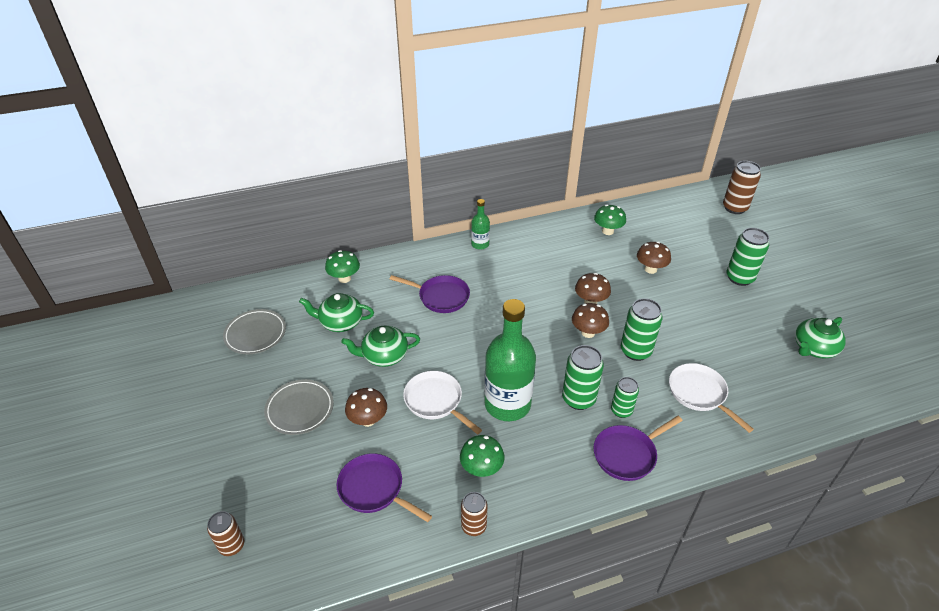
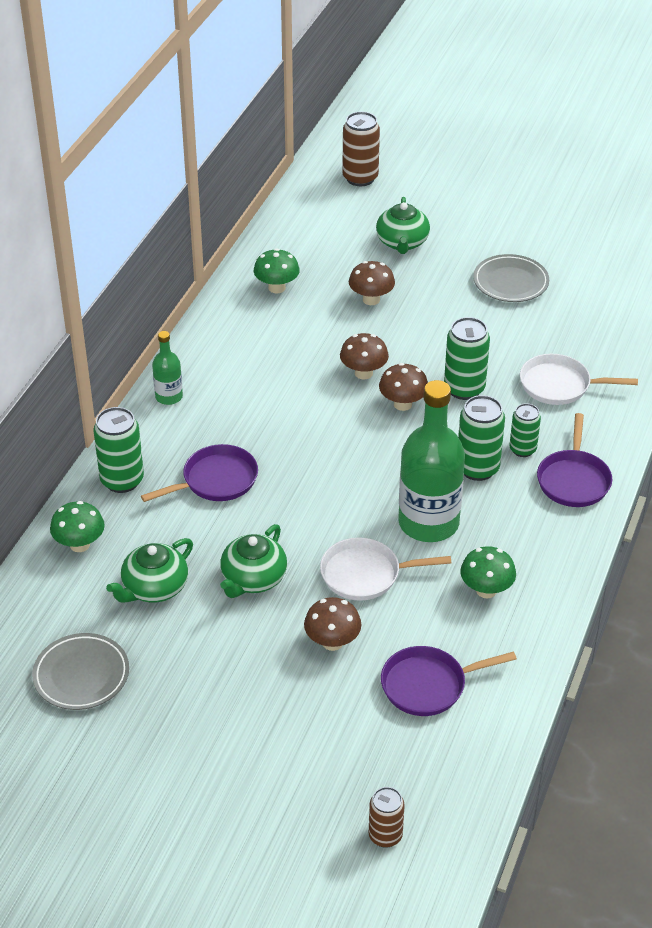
camera: 50 degrees left, 0 degrees up
(300, 409) = (254, 692): grey plate -> grey plate (510, 282)
(474, 526) = (544, 635): brown can -> none
(739, 278) = (456, 252): green can -> green can (122, 480)
(814, 348) = (590, 277): green teapot -> green teapot (402, 242)

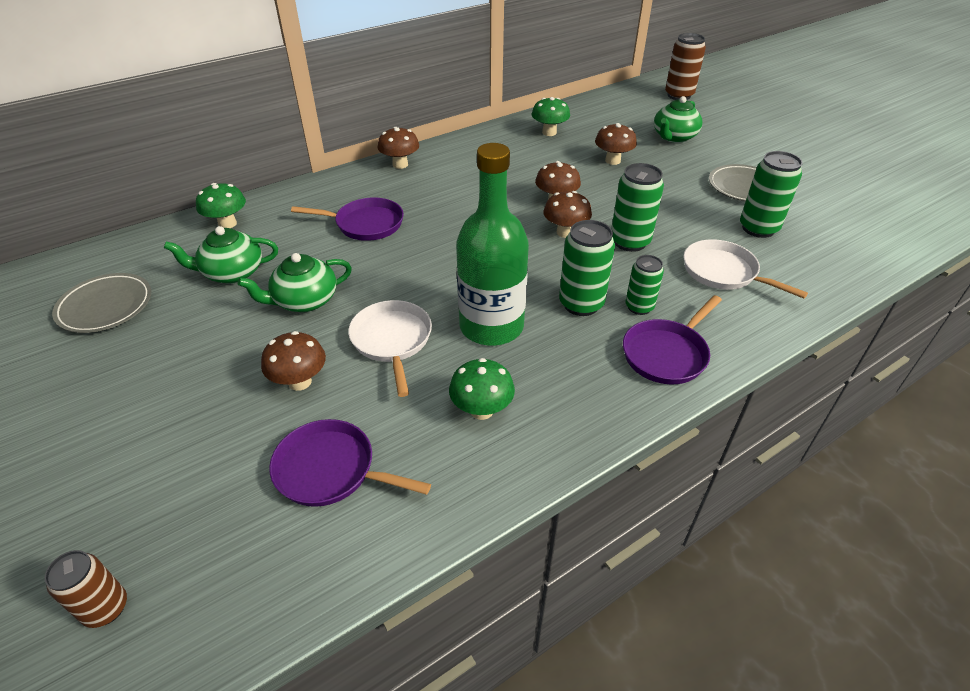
camera: 35 degrees right, 0 degrees up
(122, 480) = (306, 198): green can -> green can (758, 228)
(169, 397) = (400, 164): green bottle -> brown mushroom
(365, 574) = (392, 341): white pan -> white pan turned 45 degrees clockwise

